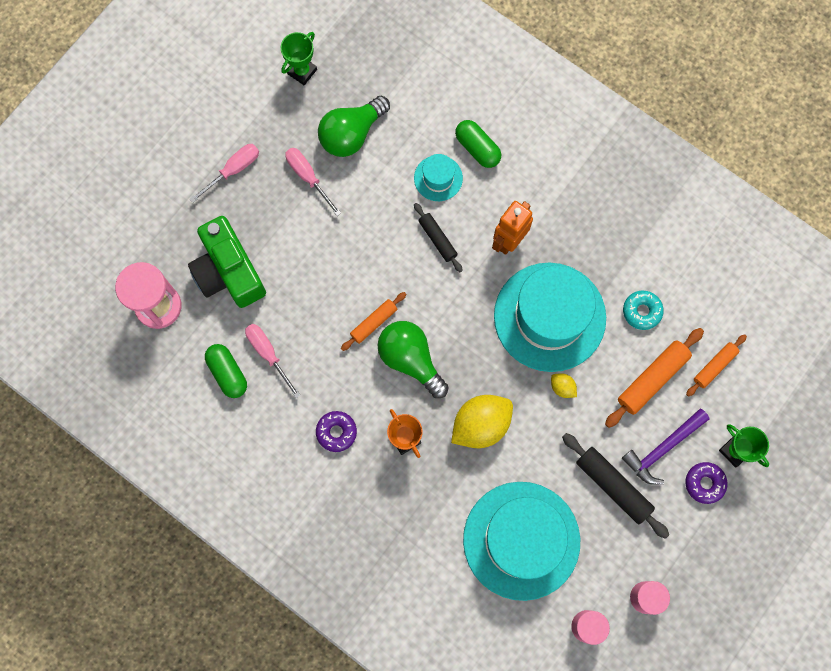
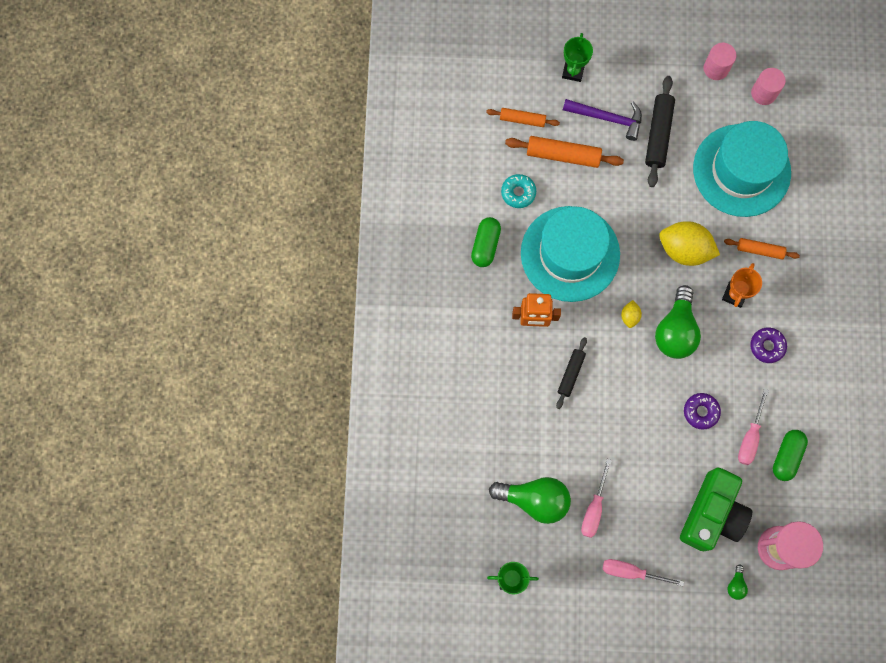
camera: 125 degrees left, 0 degrees up
(157, 247) = (736, 584): none -> green light bulb
(374, 323) = (669, 376): orange rolling pin -> orange rolling pin (760, 250)
(438, 178) = (522, 407): turquoise hat -> none
(477, 148) = (476, 394): green capsule -> green capsule (485, 245)
(562, 387) = (615, 211): yellow lemon -> yellow lemon (629, 316)
(704, 483) = (610, 77): purple donut -> purple donut (701, 412)

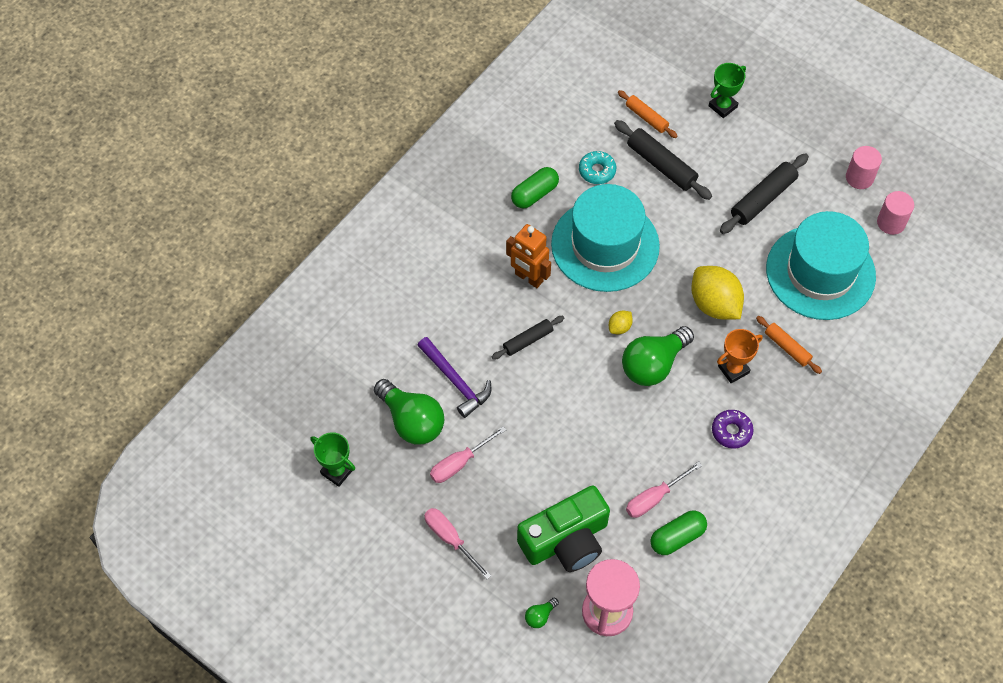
camera: 35 degrees right, 15 degrees down
(563, 155) = (661, 165): orange rolling pin -> black rolling pin
(607, 118) = (725, 159): purple hammer -> purple hammer (456, 381)
(701, 412) = (624, 446): purple donut -> none

